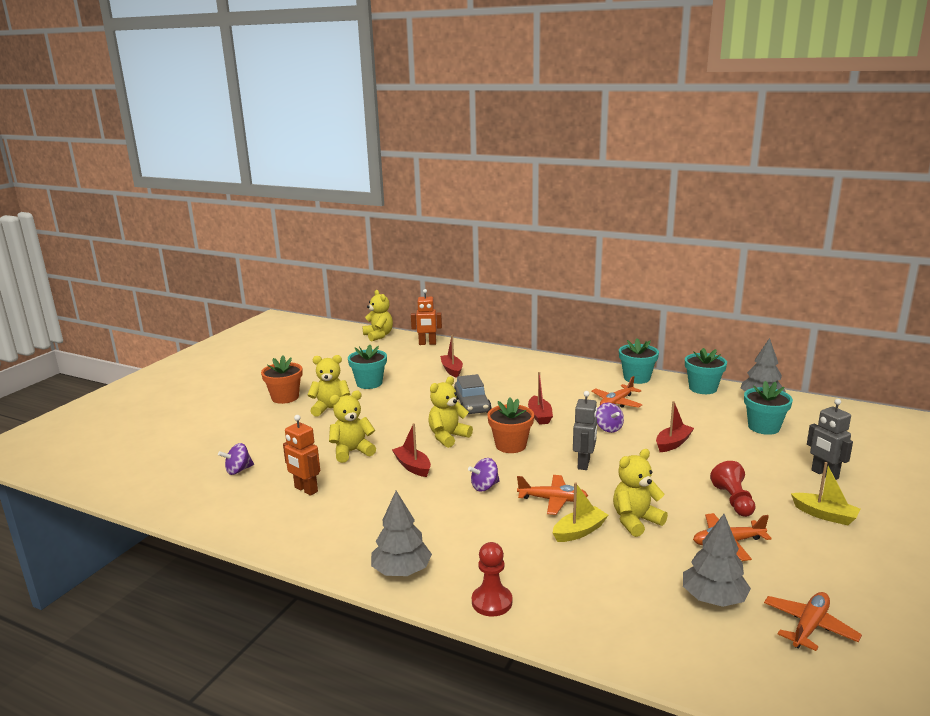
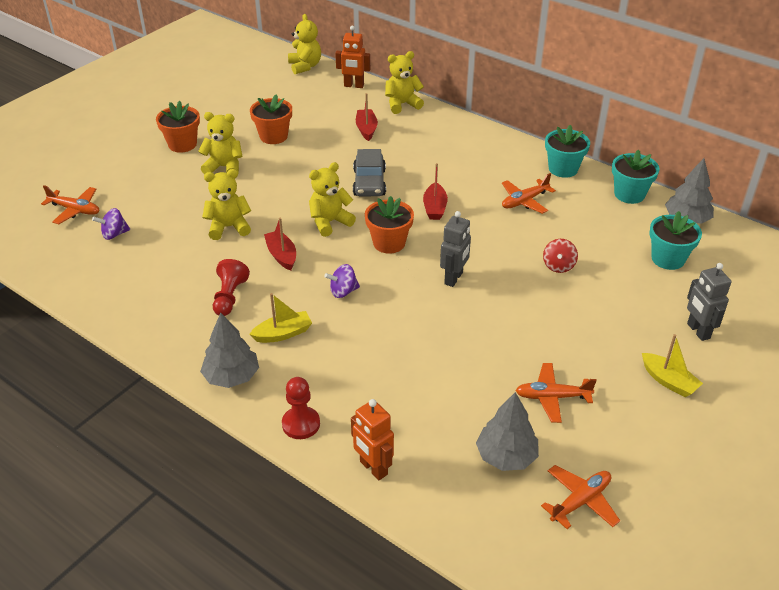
camera: 10 degrees right, 20 degrees up
(306, 490) = (171, 268): orange robot -> orange robot (373, 468)
(369, 383) = (273, 136): turquoise flower pot -> orange flower pot
(553, 500) = (403, 319): orange plane -> orange plane (75, 210)
(579, 531) = (413, 360): yellow boat -> yellow boat (283, 333)
(609, 428) = (500, 235): purple spinning top -> none
(635, 521) = (473, 357): yellow teddy bear -> yellow teddy bear (402, 104)
(673, 443) = (558, 266): red boat -> red spinning top
(733, 501) = (584, 348): red pawn -> red pawn (229, 297)

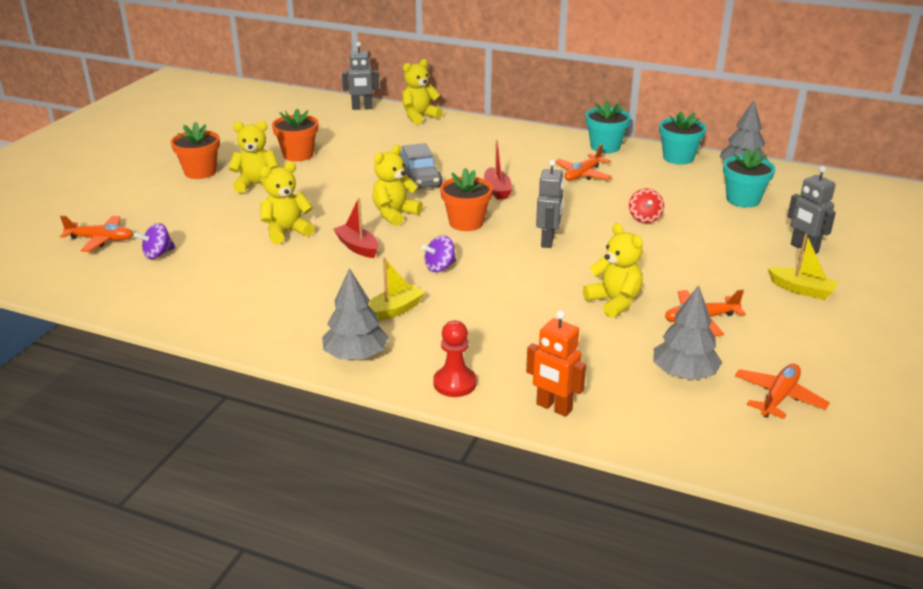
camera: 15 degrees left, 10 degrees down
(229, 297) = (318, 289): red pawn -> none
(305, 66) = (303, 99): yellow teddy bear -> yellow teddy bear (614, 302)
(354, 86) = (362, 108): orange robot -> grey robot
(366, 129) = (393, 139): red boat -> none

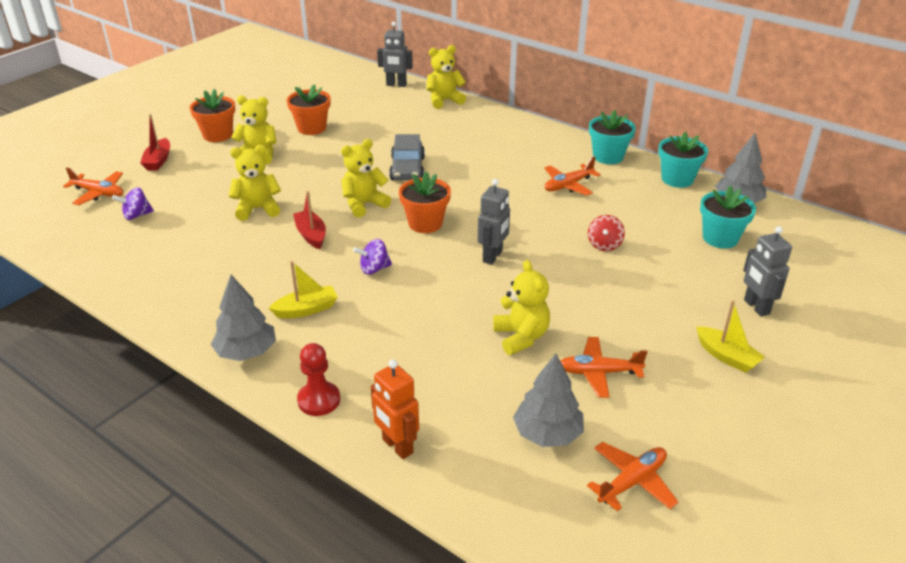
camera: 15 degrees right, 5 degrees up
(497, 190) = (474, 191): red boat -> red boat (158, 161)

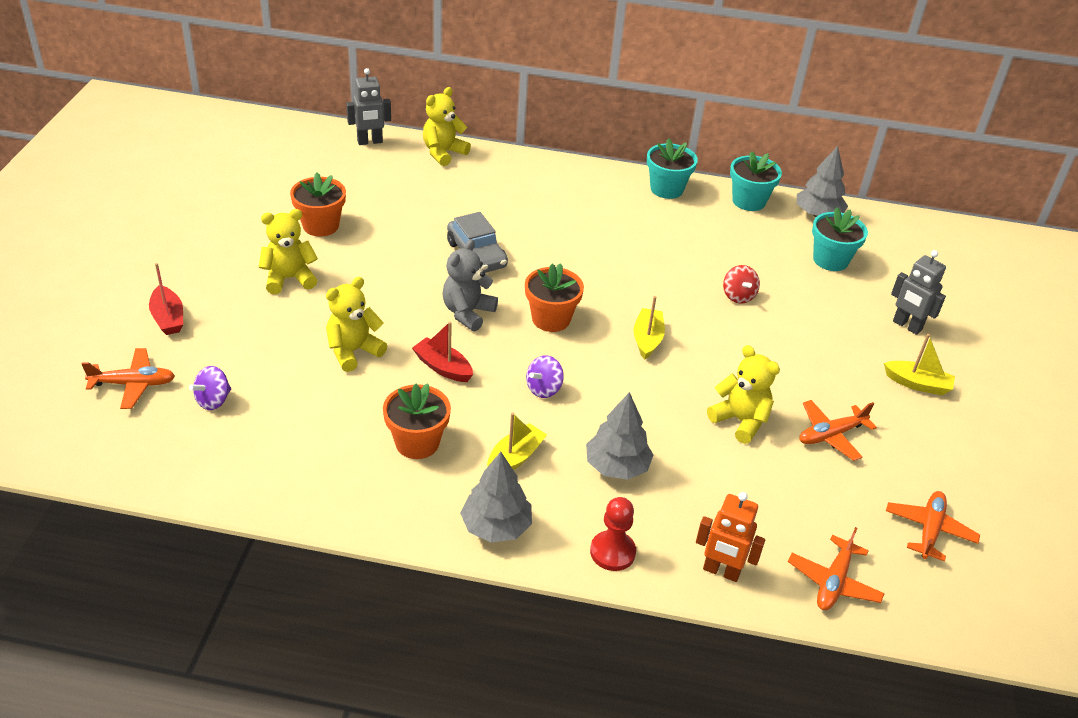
camera: 30 degrees left, 5 degrees up
(218, 135) = (211, 263): orange flower pot -> orange flower pot (417, 443)
(364, 204) = (467, 313): yellow teddy bear -> grey teddy bear
(493, 256) = (647, 339): grey robot -> yellow boat
(547, 433) = (834, 510): grey tree -> grey tree (617, 466)
(568, 185) = (655, 234): orange plane -> orange plane (833, 582)

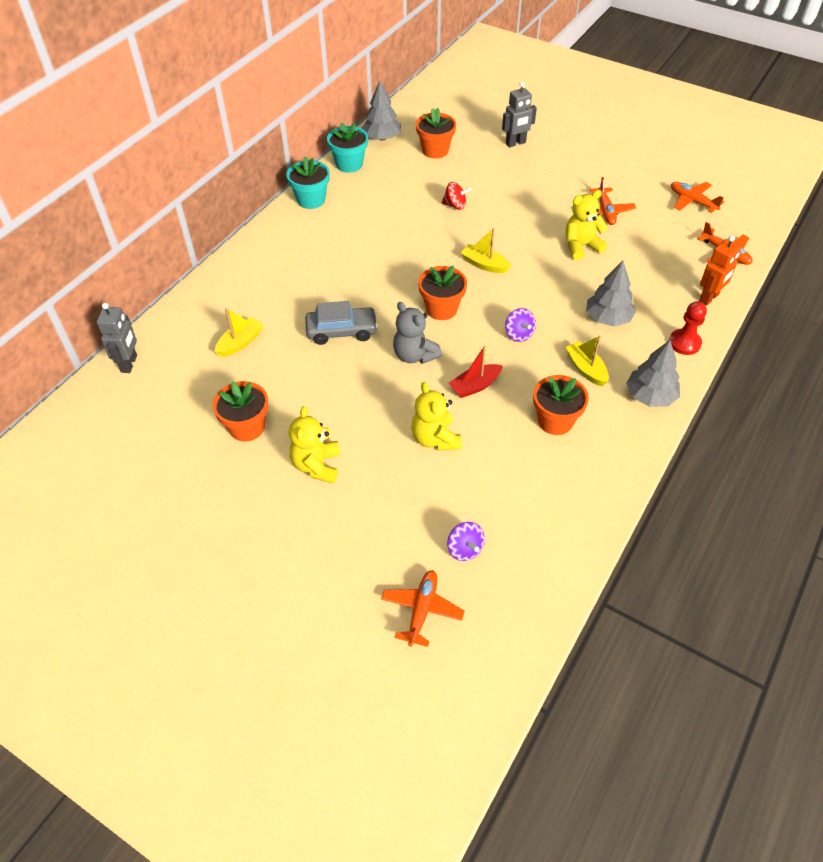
camera: 65 degrees left, 10 degrees up
(168, 318) = (335, 570): red boat -> none
(443, 153) = (180, 316): yellow teddy bear -> none
(830, 260) = (435, 150): turquoise flower pot -> orange flower pot
(917, 384) = (571, 159): yellow boat -> yellow boat (240, 343)

